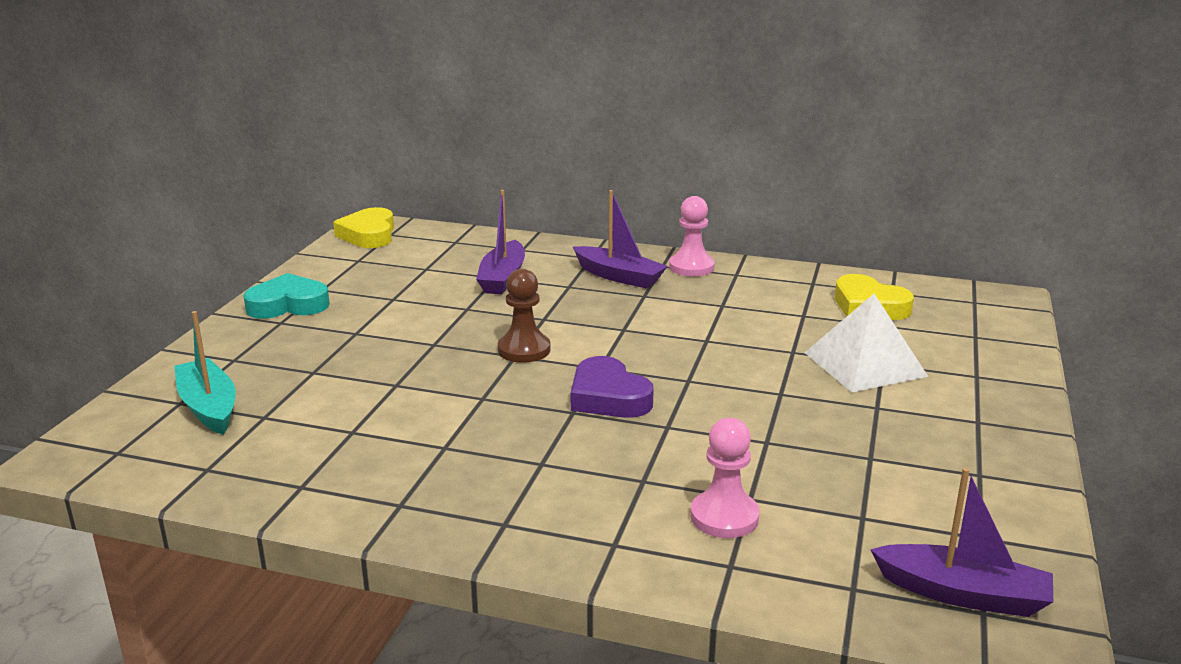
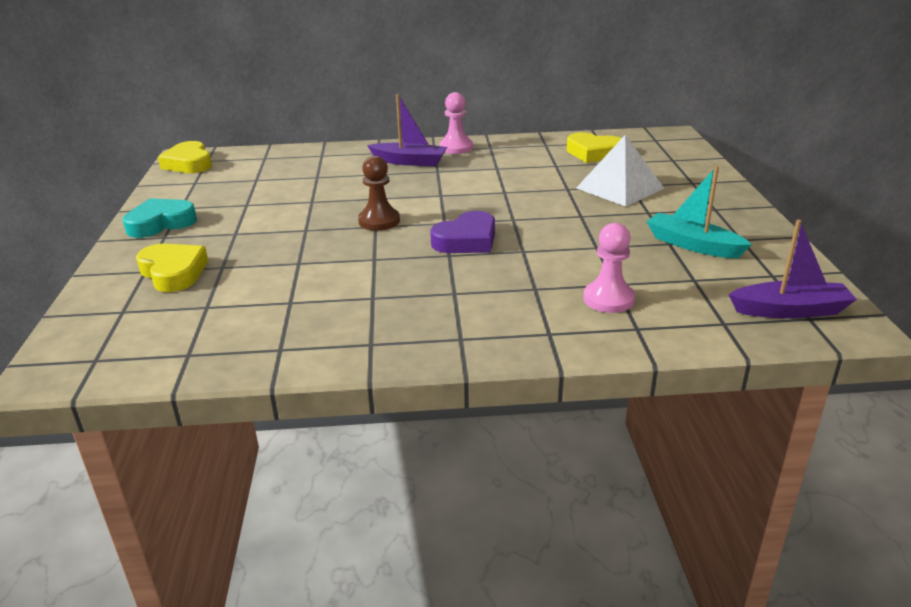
camera: 20 degrees left, 5 degrees up
(209, 407) = (152, 309): turquoise boat -> turquoise boat (693, 245)
(259, 368) = (173, 272): none -> yellow heart
(502, 278) = (323, 176): purple boat -> none
(608, 397) = (466, 240): purple heart -> purple heart turned 75 degrees counterclockwise

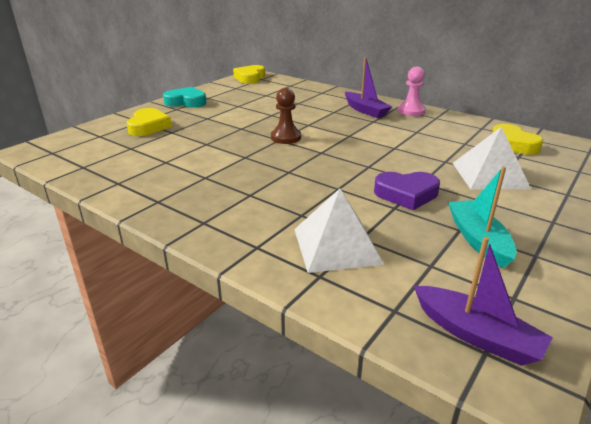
camera: 40 degrees right, 0 degrees up
(466, 240) = (314, 167): purple heart -> purple heart (406, 194)
(608, 299) = (336, 245): pink pawn -> white pyramid

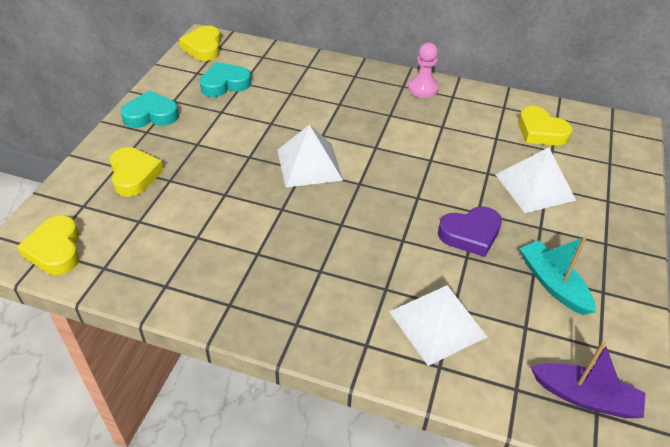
camera: 20 degrees left, 15 degrees up
(59, 153) = (55, 250): none -> yellow heart
(251, 94) = (225, 84): none -> turquoise heart
(286, 137) = (309, 165): brown pawn -> white pyramid
(365, 110) = (373, 96): purple boat -> none

